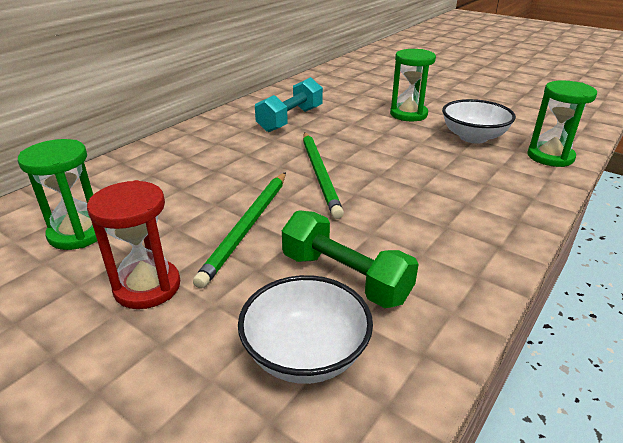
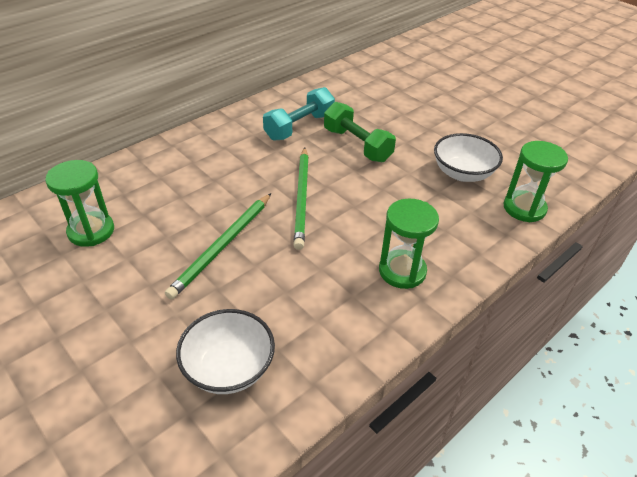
camera: 10 degrees right, 10 degrees up
(147, 287) = (132, 290): red hourglass -> none
(345, 277) = (282, 308): green dumbbell -> green dumbbell (357, 145)
(408, 114) = (414, 135): green hourglass -> green hourglass (402, 271)

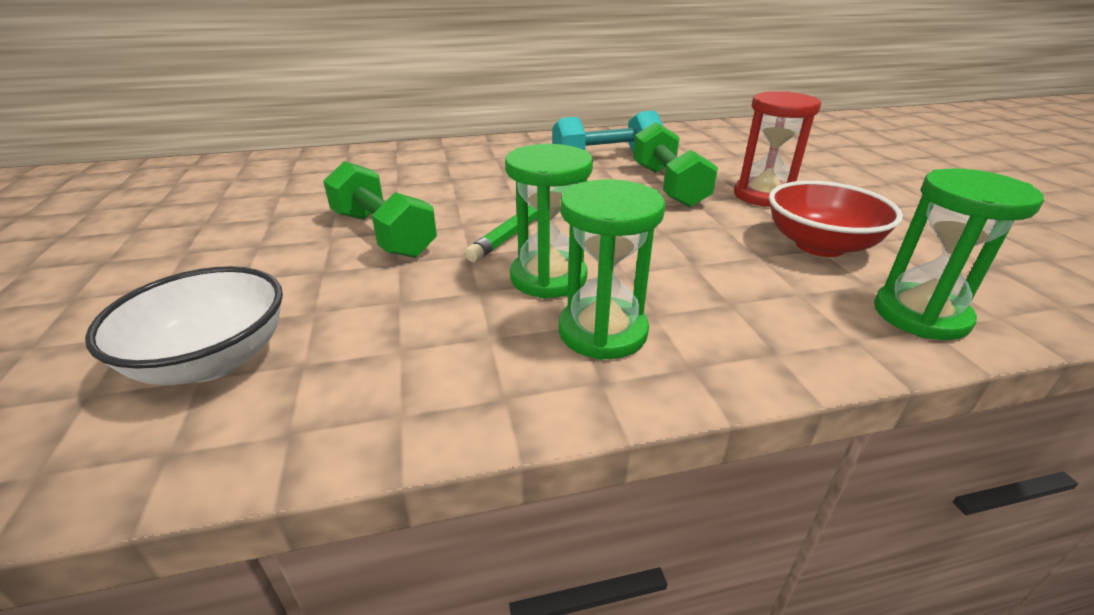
camera: 30 degrees right, 10 degrees down
(91, 231) = (272, 189): green hourglass -> green hourglass (548, 278)
(222, 246) = (383, 234): green pencil -> green dumbbell
(414, 138) = (763, 195): none -> red hourglass
(462, 173) = (820, 245): white bowl -> red bowl

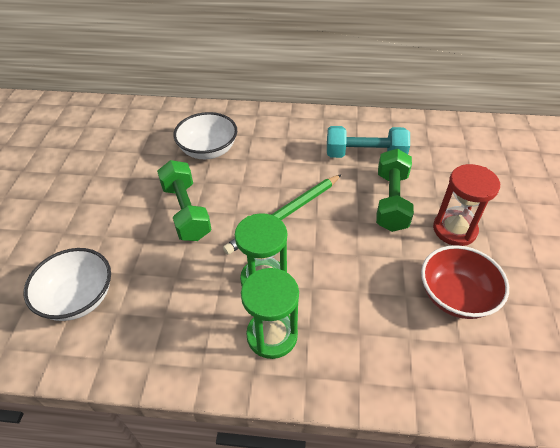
camera: 20 degrees right, 15 degrees up
(389, 179) = (208, 150): none -> white bowl
(920, 315) = (471, 380): green hourglass -> none

